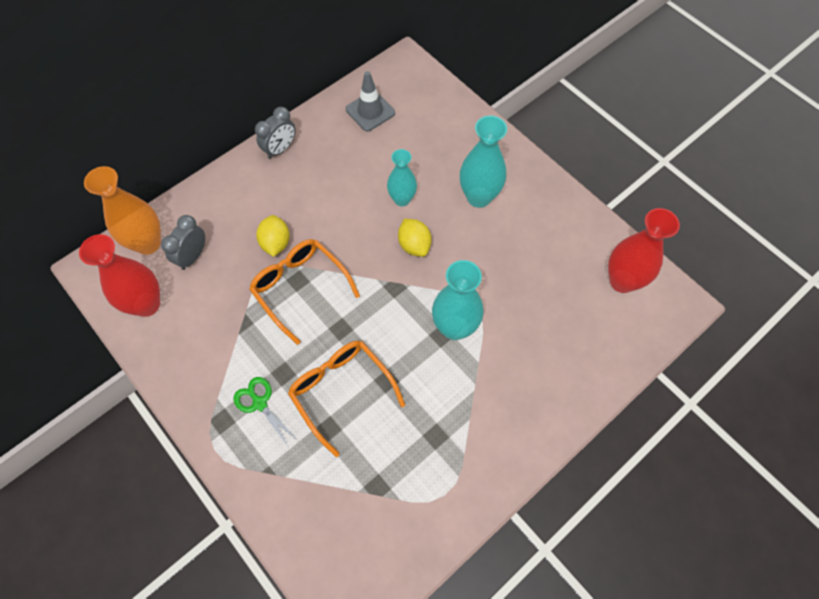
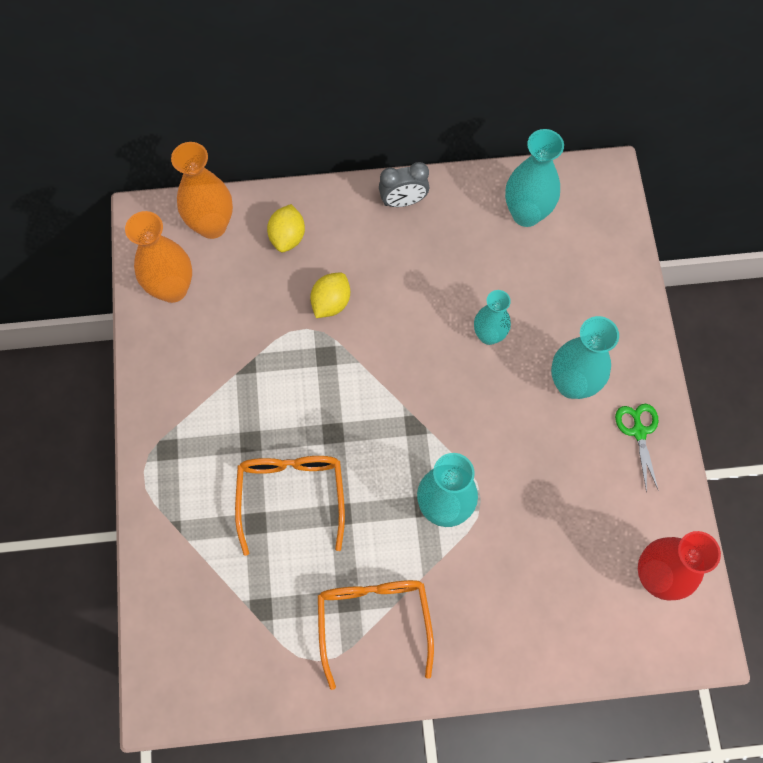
camera: 35 degrees right, 5 degrees up
(146, 304) = (172, 289): red vase -> orange vase
(193, 256) = (244, 266): grey clock -> none
(260, 403) = (210, 456): green scissors -> green scissors (639, 432)
(300, 288) = (323, 365): orange glasses -> orange glasses (374, 621)
(370, 111) = (526, 214): grey traffic cone -> turquoise vase
(414, 245) = (466, 393): yellow lemon -> yellow lemon (287, 237)

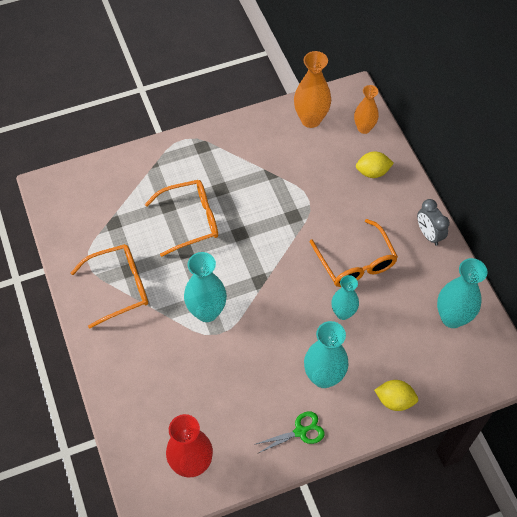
camera: 75 degrees right, 10 degrees down
(212, 225) = (364, 128): orange vase -> orange vase, size x0.65
(331, 302) = (333, 209): yellow lemon -> yellow lemon (394, 400)
(420, 299) = (356, 262): none -> orange glasses

